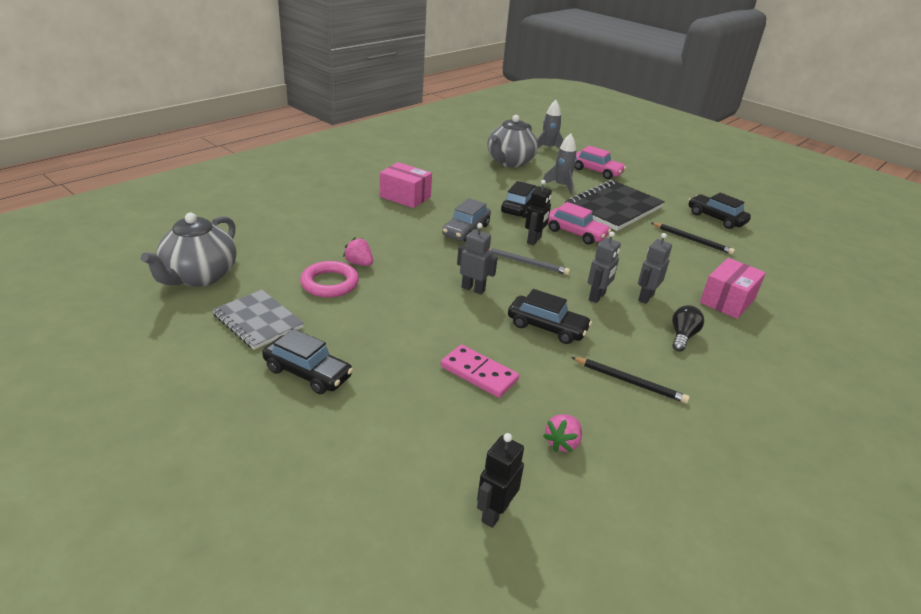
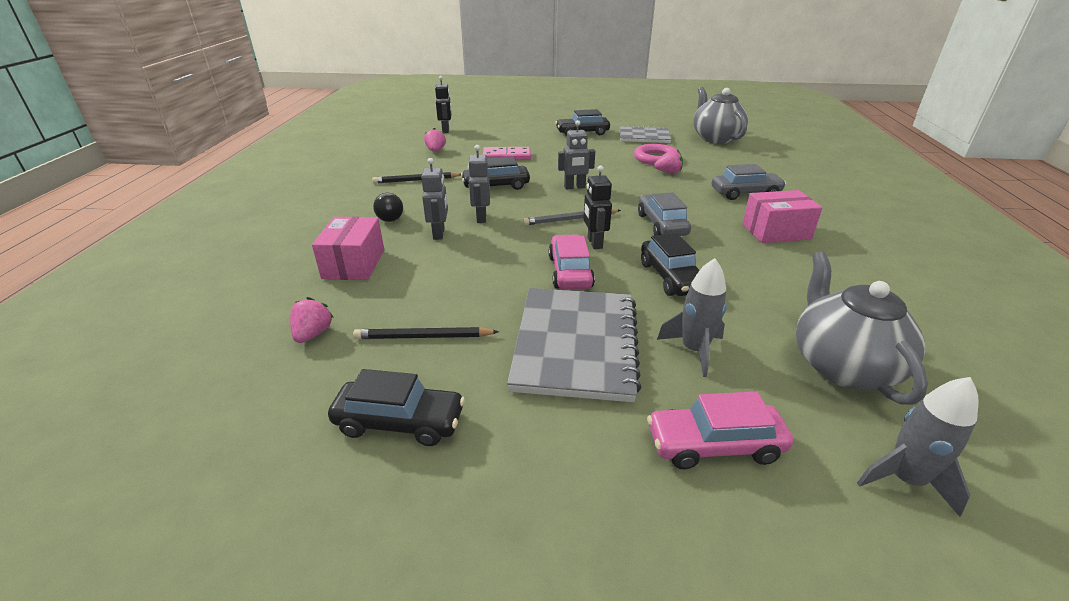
camera: 145 degrees right, 0 degrees up
(353, 220) = (745, 193): none -> grey car
(575, 233) = (570, 272): pink car -> pink car turned 90 degrees clockwise
(613, 208) = (576, 344): black notebook -> grey notebook
(758, 266) = (313, 334): none -> pink strawberry

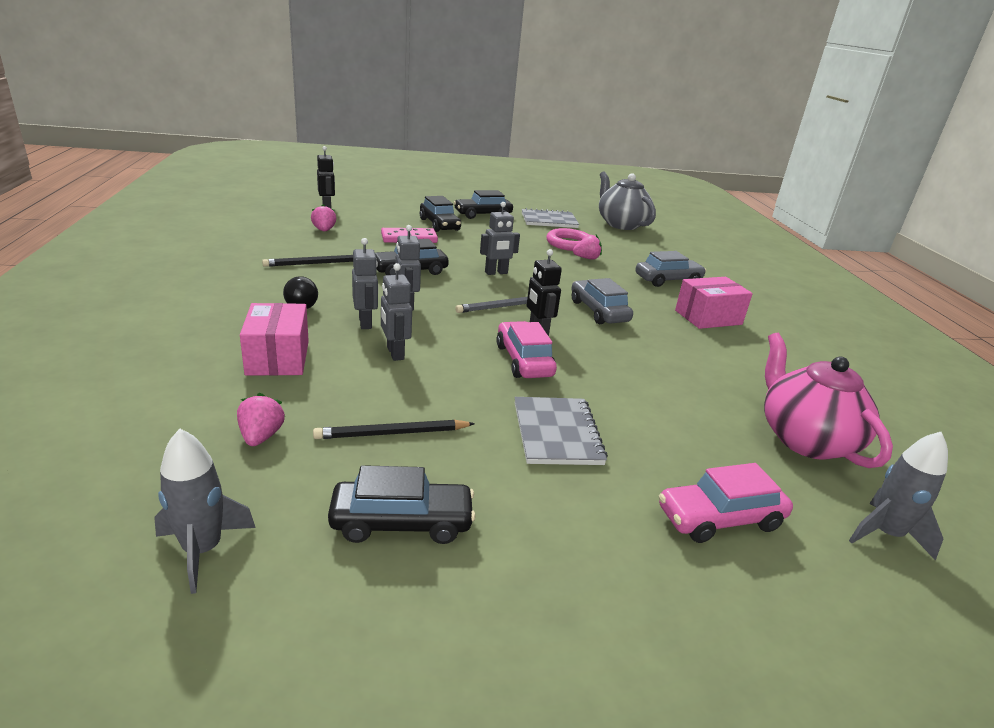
camera: 15 degrees left, 5 degrees down
(454, 262) = (395, 353): none -> grey robot
(576, 344) = (557, 433): grey notebook -> grey notebook, size x0.64
(671, 277) = (626, 363): black car -> black car (439, 225)
(694, 350) = (672, 433): grey rocket -> grey rocket (202, 550)
(842, 365) = (805, 439): grey teapot -> pink teapot

